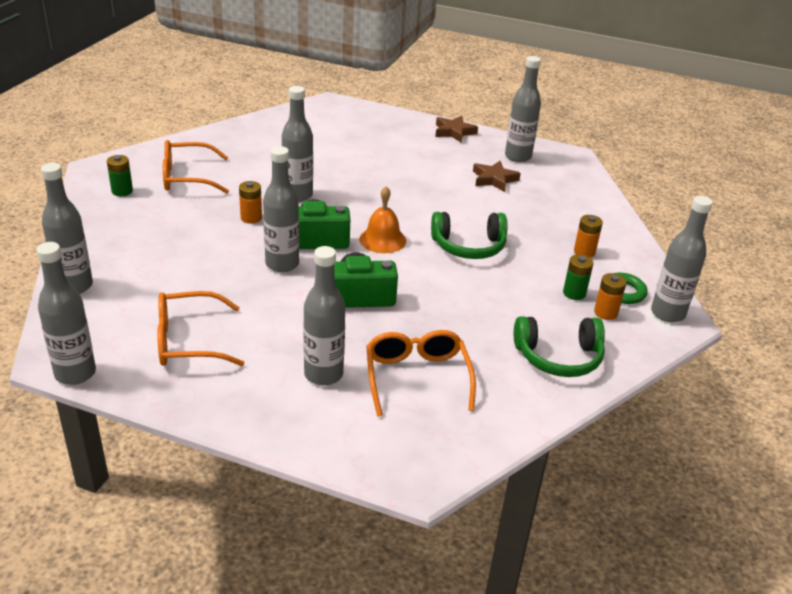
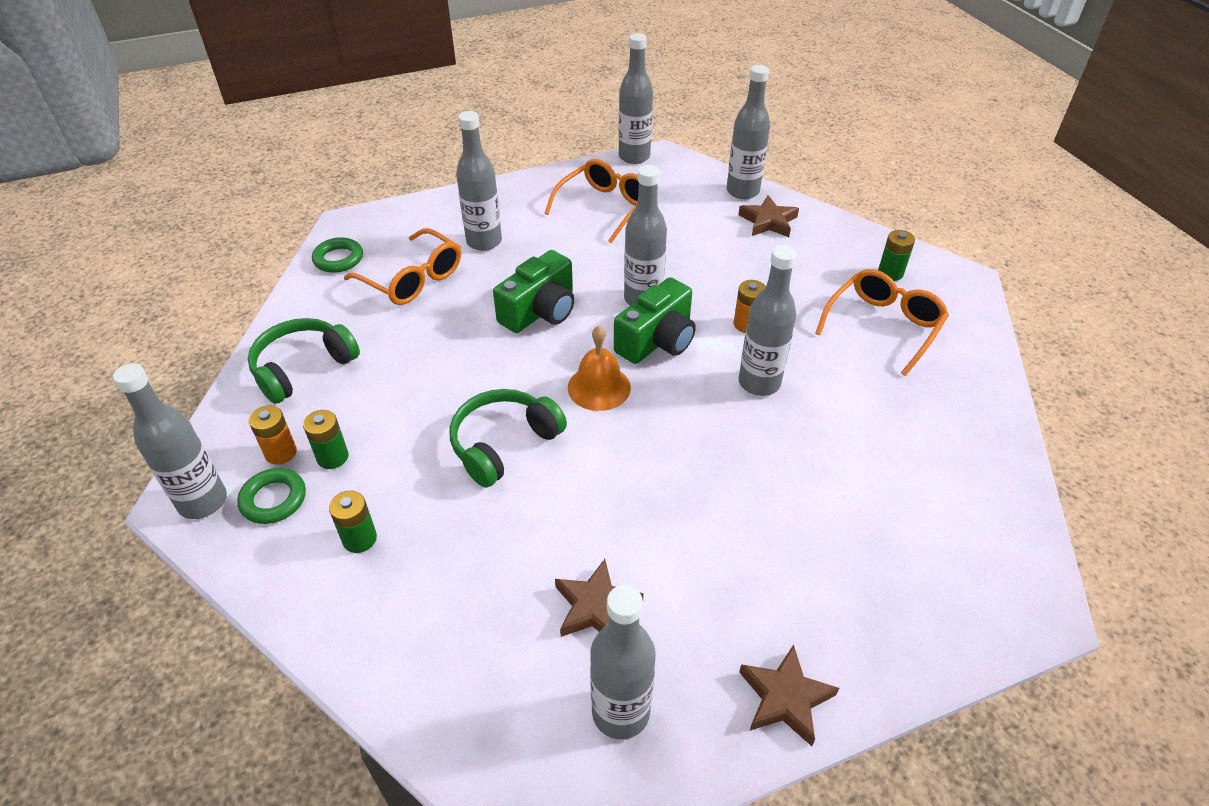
camera: 140 degrees right, 10 degrees up
(111, 256) = (768, 221): none -> brown star
(461, 439) = (338, 259): none -> green ring
(584, 251) = (359, 539): orange battery -> green battery

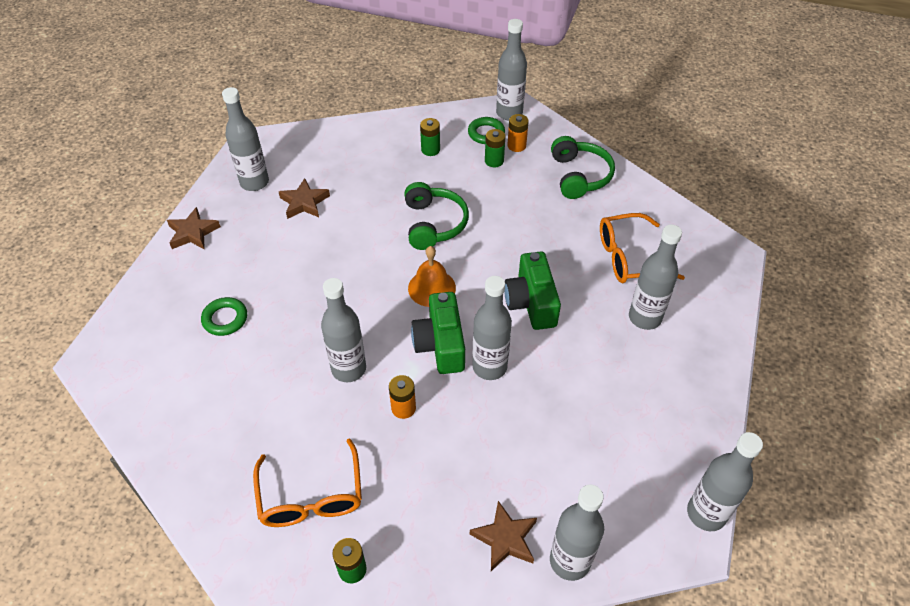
camera: 130 degrees right, 5 degrees up
(338, 259) = (687, 232): green ring -> green ring (225, 319)
(605, 207) = (632, 427): orange glasses -> none

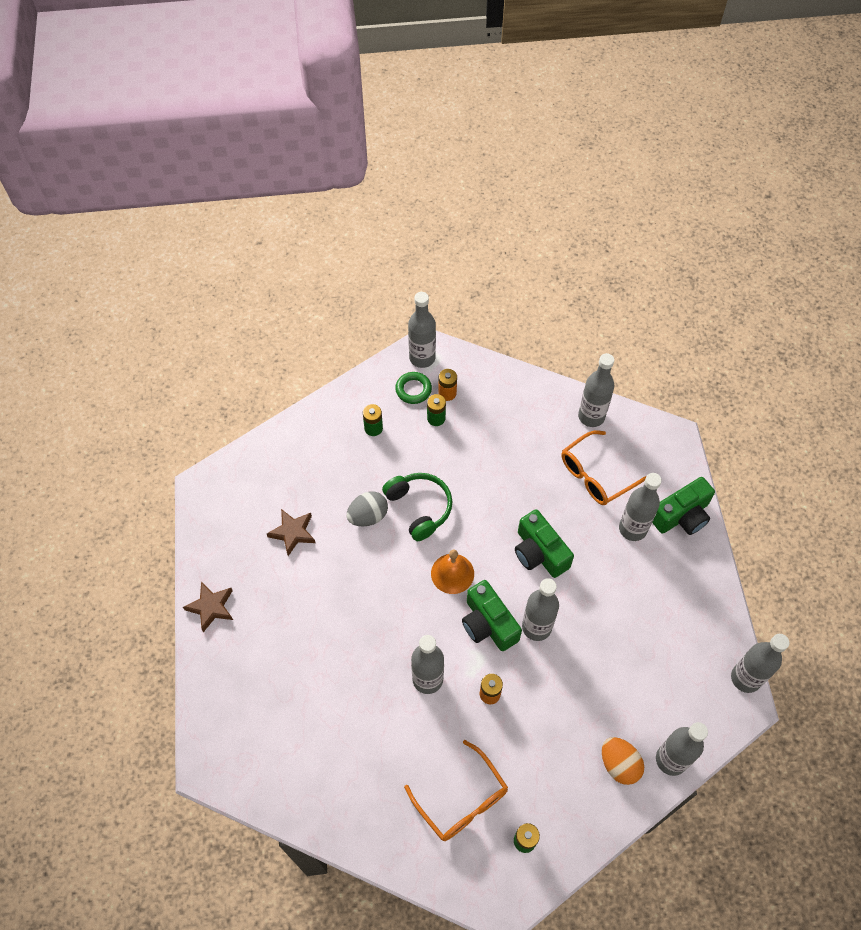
camera: 25 degrees left, 10 degrees up
(225, 319) = (296, 680): green ring -> none
(254, 182) = (233, 530): grey bottle -> grey bottle (591, 416)
(381, 214) = (368, 516): none -> grey egg
(505, 538) = (619, 764): brown star -> orange egg
(579, 176) = (517, 405): green headphones -> none
(706, 325) = (681, 516): none -> green camera

